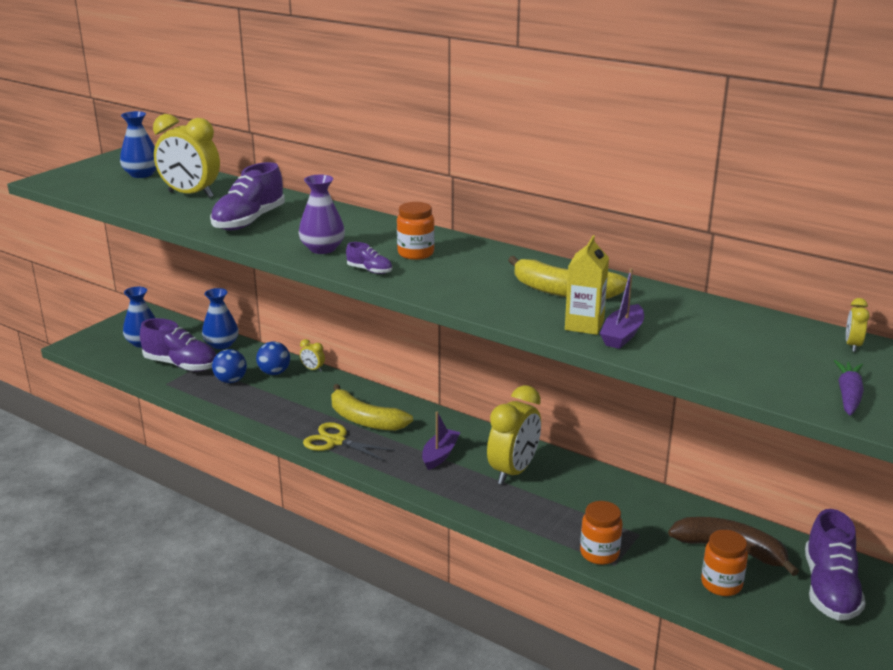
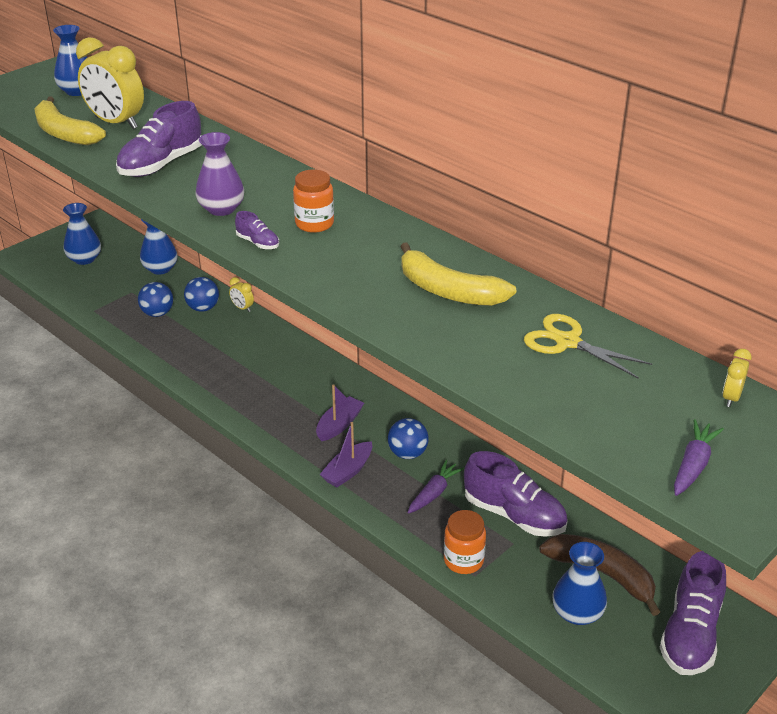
camera: 10 degrees right, 10 degrees up
(181, 365) = (114, 290): purple shoe -> purple shoe (514, 515)
(336, 441) = (240, 397): yellow scissors -> yellow scissors (567, 342)
(364, 420) = (276, 374): yellow banana -> yellow banana (64, 133)
(513, 471) = (407, 453): yellow clock -> blue ball
(550, 501) = (434, 493): none -> purple carrot
(584, 325) = (450, 339): yellow carton -> none
(622, 335) = (485, 357): purple boat -> purple boat (348, 471)
(721, 584) = (577, 613): orange jar -> blue vase

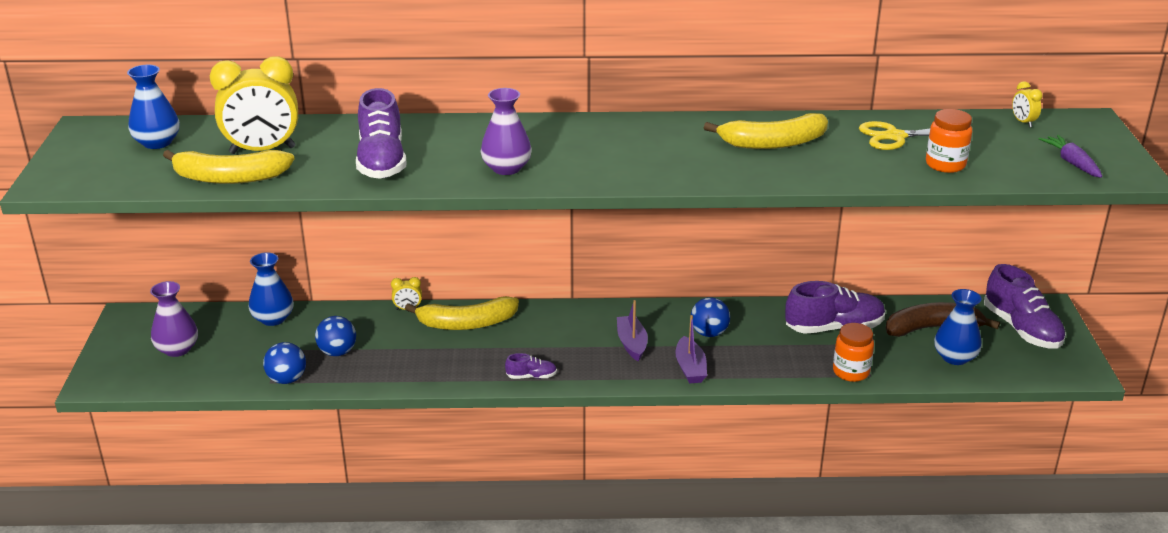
camera: 45 degrees left, 5 degrees down
(84, 259) = (177, 349): blue vase -> purple vase
(203, 308) = (372, 327): blue ball -> blue ball (287, 379)
(258, 243) = (586, 176): purple shoe -> purple shoe (531, 376)
(259, 341) = (467, 324): none -> yellow banana
(314, 224) = (598, 146): orange jar -> orange jar (945, 165)
(434, 493) = (767, 346): purple carrot -> none

